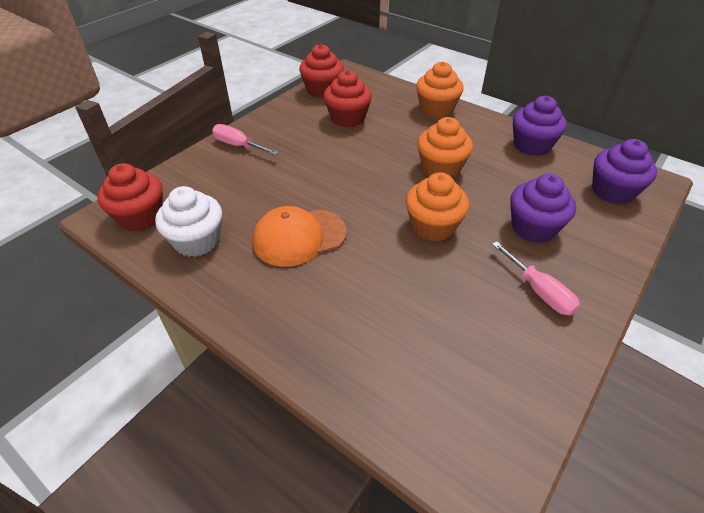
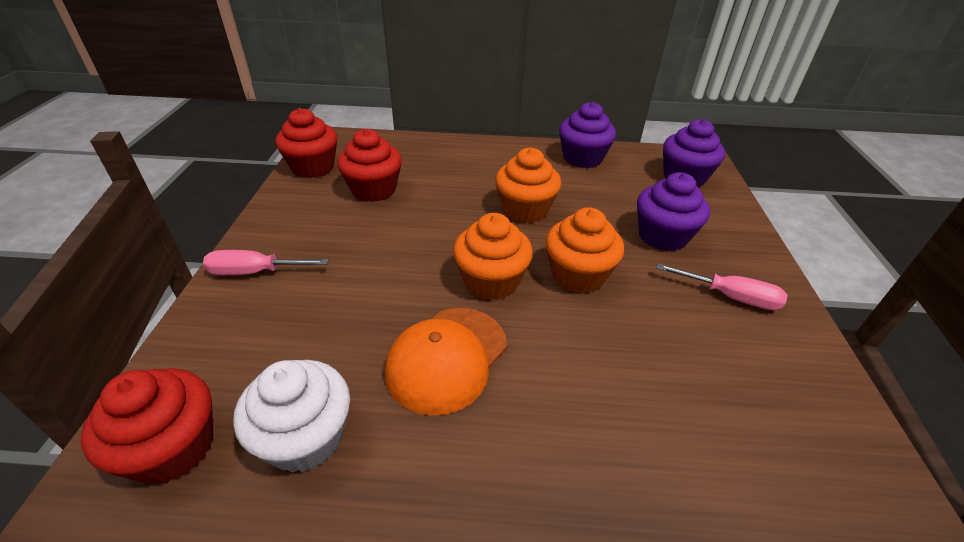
camera: 35 degrees left, 5 degrees down
(436, 109) = (462, 150): orange cupcake -> orange cupcake (491, 281)

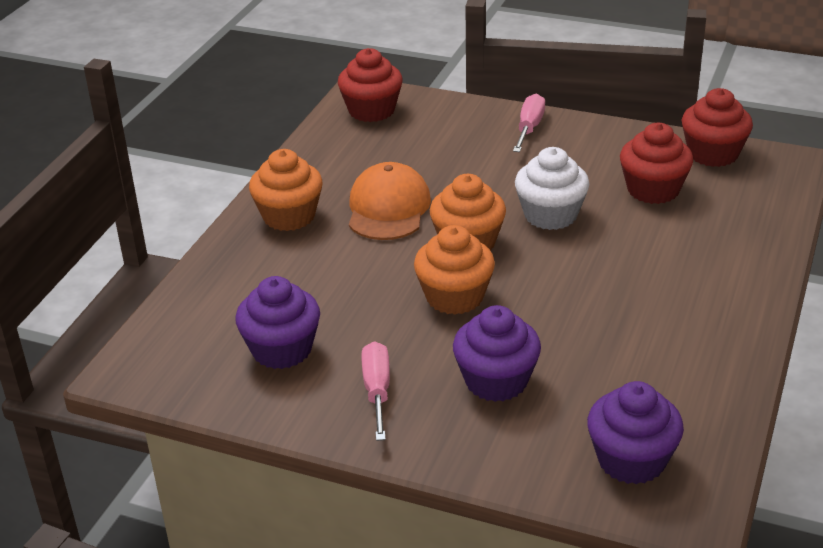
camera: 110 degrees right, 5 degrees down
(305, 437) = (353, 151): white cupcake -> white cupcake (550, 215)
(447, 358) = (388, 208): orange cap -> orange cap turned 45 degrees clockwise
(525, 210) = (583, 287): orange cupcake -> orange cupcake (289, 216)
(582, 158) = (707, 369): purple cupcake -> purple cupcake (282, 350)
(730, 297) = (377, 391): pink screwdriver -> pink screwdriver turned 135 degrees clockwise

